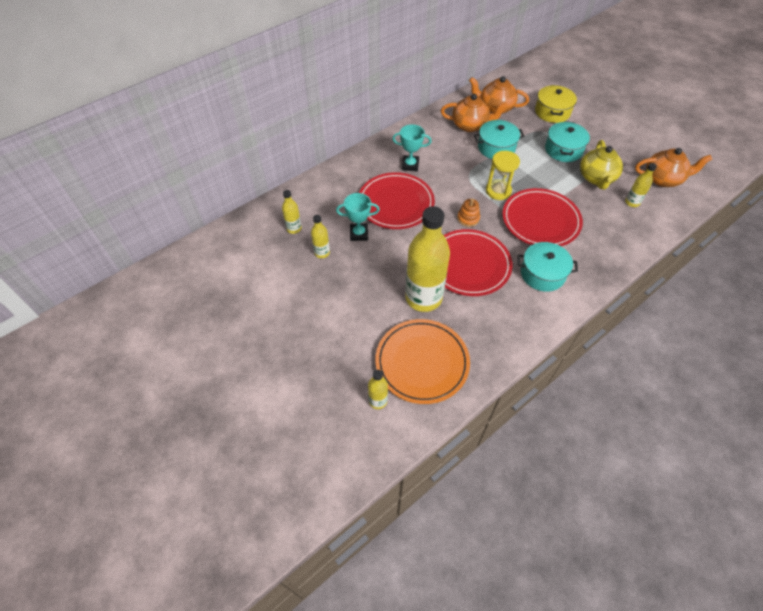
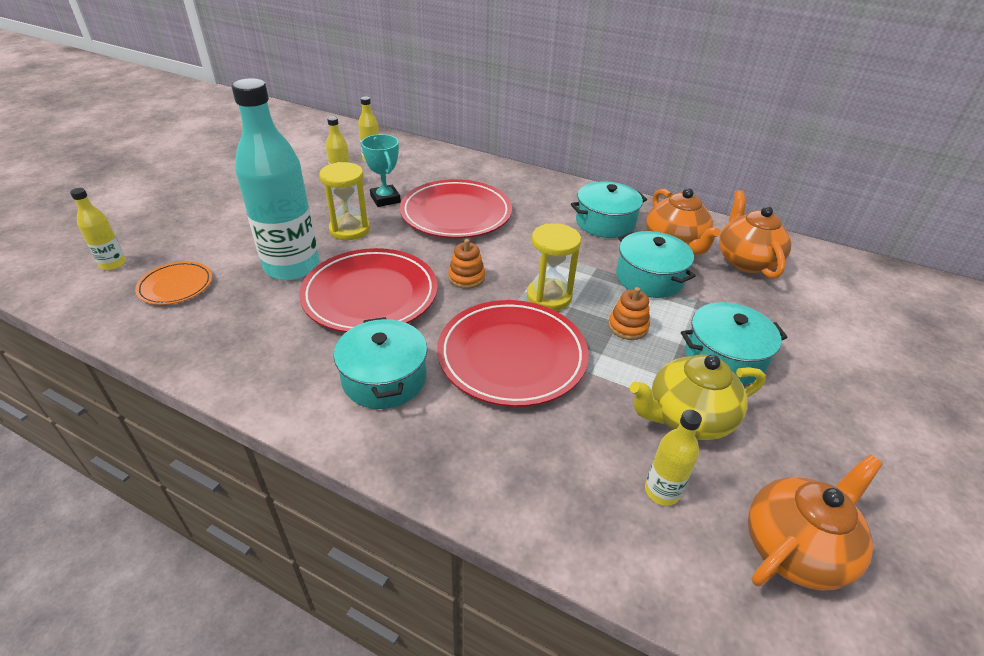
camera: 65 degrees right, 15 degrees down
(391, 261) = (349, 229): none -> yellow hourglass
(410, 165) = (538, 211): turquoise trophy -> none
(422, 362) = (176, 286): orange plate -> orange plate, size x0.52
(423, 298) = (292, 266): yellow bottle -> turquoise bottle
(436, 142) = (605, 222): none -> turquoise pot
(532, 171) = (628, 327): none -> orange stacking toy
(552, 112) = (815, 327): yellow pot -> none
(663, 179) = (795, 548): orange teapot -> orange teapot turned 105 degrees counterclockwise

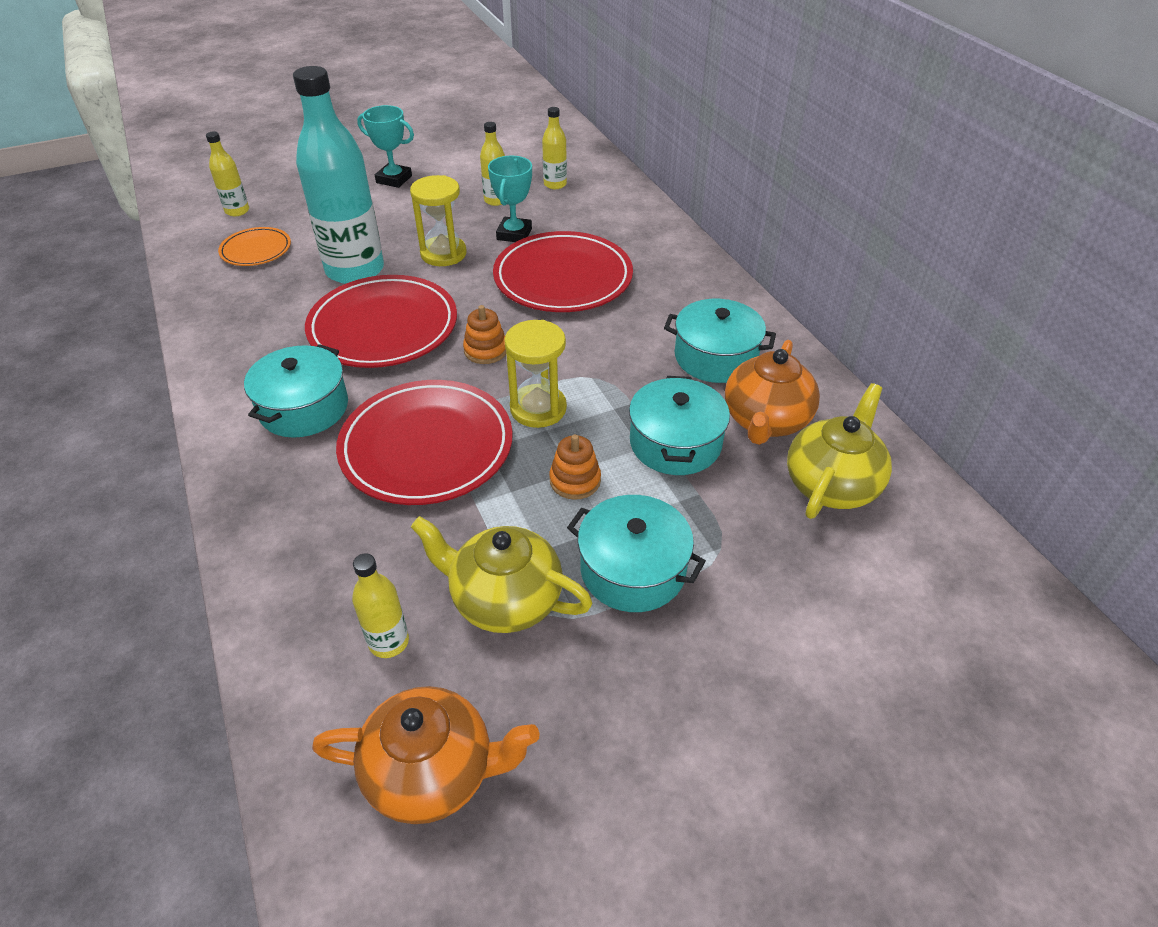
camera: 40 degrees right, 5 degrees up
(238, 194) = (394, 179): none -> turquoise trophy
(746, 261) = (832, 484): orange teapot -> yellow teapot

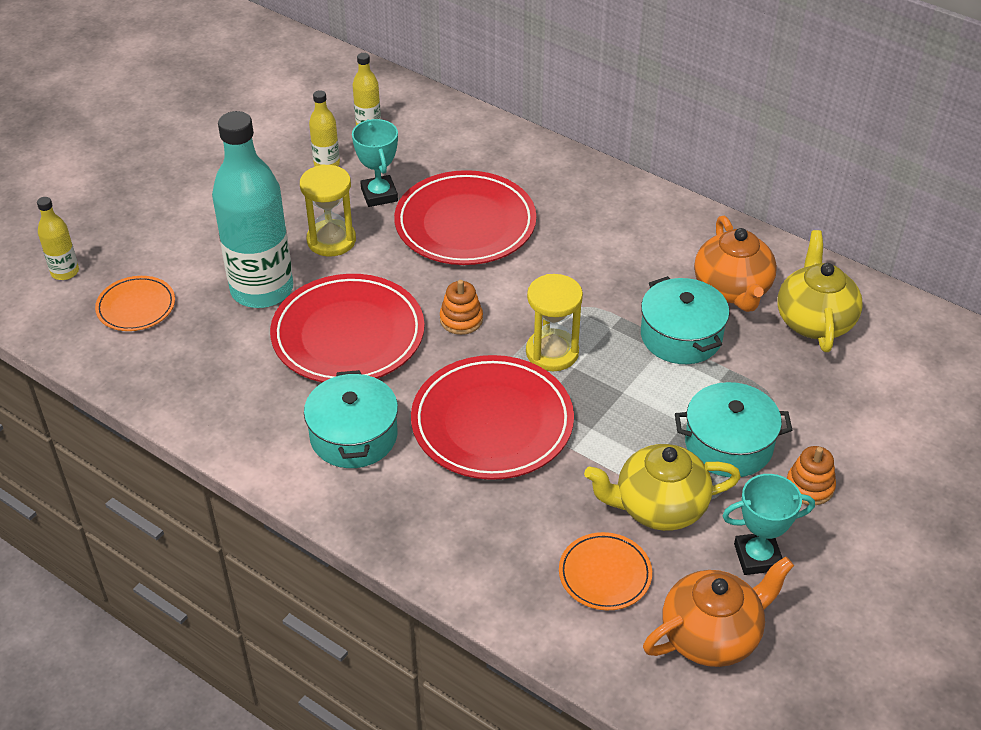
camera: 30 degrees left, 0 degrees up
(389, 642) = (605, 574): yellow bottle -> orange plate
(394, 179) = (197, 176): turquoise trophy -> turquoise trophy (757, 557)
(575, 480) = (632, 398): orange stacking toy -> orange stacking toy (809, 486)
(715, 357) = (653, 250): turquoise pot -> none

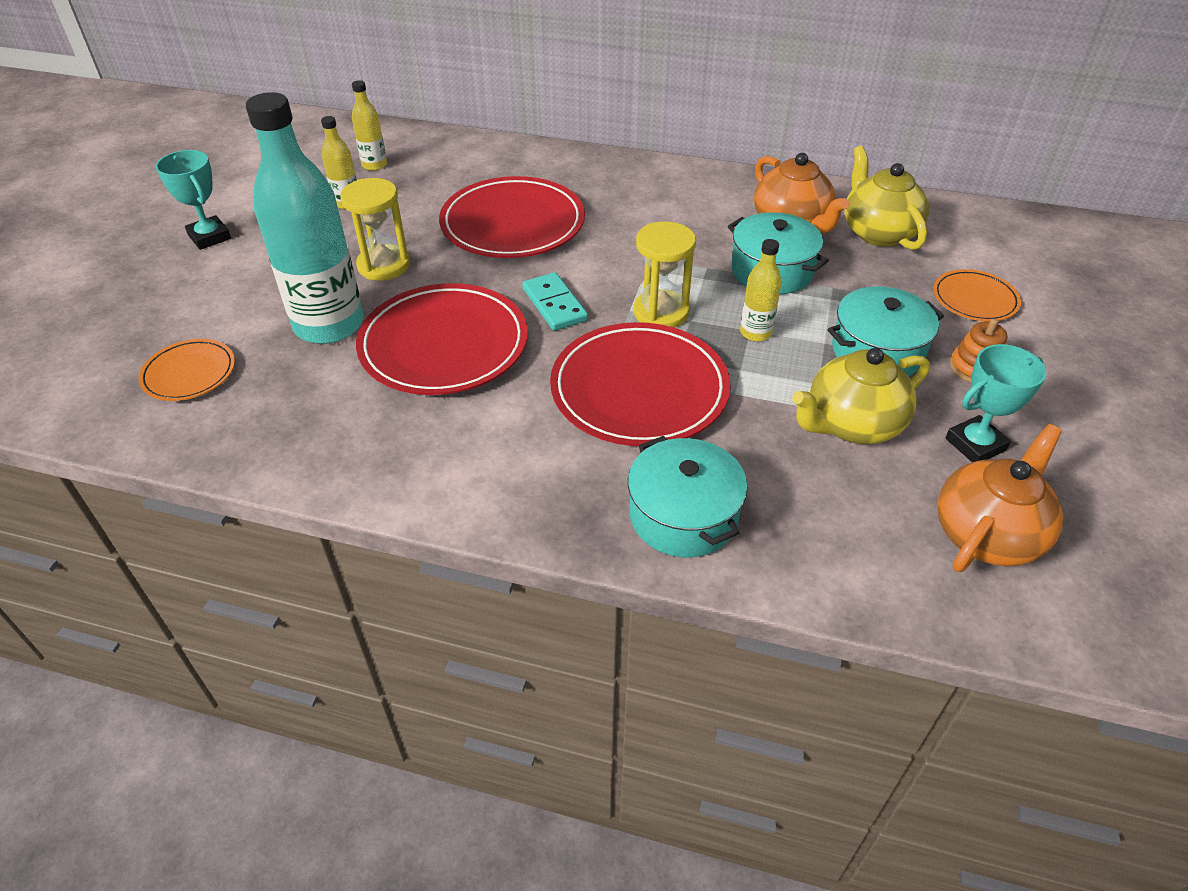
camera: 20 degrees left, 0 degrees up
(65, 272) = (89, 358): yellow bottle -> yellow bottle (755, 333)
(353, 436) = (499, 440): turquoise pot -> turquoise pot (683, 515)
(379, 195) = (414, 217): turquoise trophy -> turquoise trophy (209, 237)
(461, 319) = (554, 304): orange stacking toy -> turquoise domino
(605, 574) = (843, 505): orange plate -> orange plate (974, 299)

